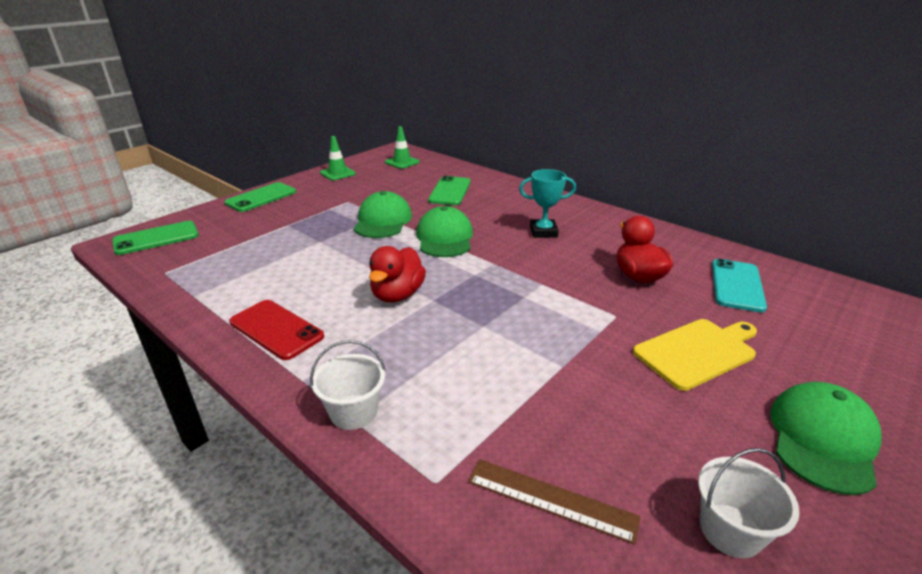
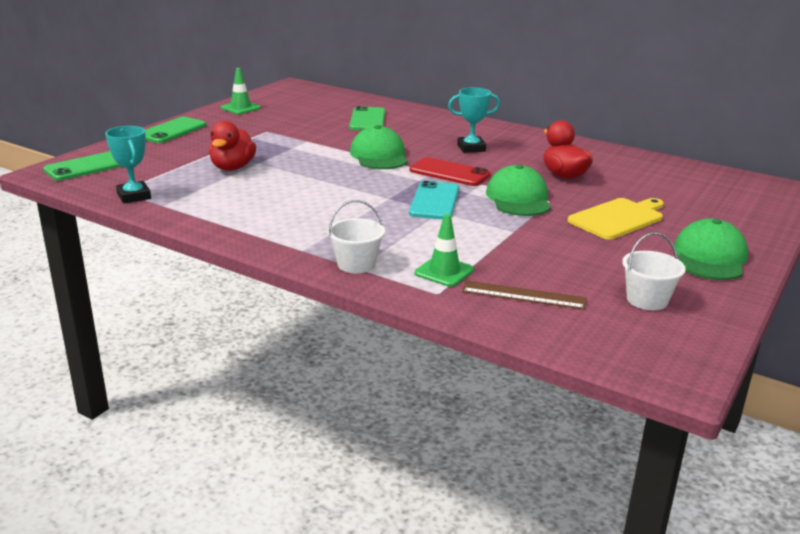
camera: 10 degrees left, 5 degrees down
(173, 281) = (134, 196): none -> turquoise trophy
(276, 329) = (258, 223): red phone -> red phone (449, 172)
(383, 221) = (312, 145): green cap -> green cap (518, 198)
(397, 295) = (355, 196): red duck -> red duck (232, 168)
(402, 162) = (305, 96): green traffic cone -> green traffic cone (444, 272)
(737, 285) = (647, 177): turquoise phone -> turquoise phone (434, 201)

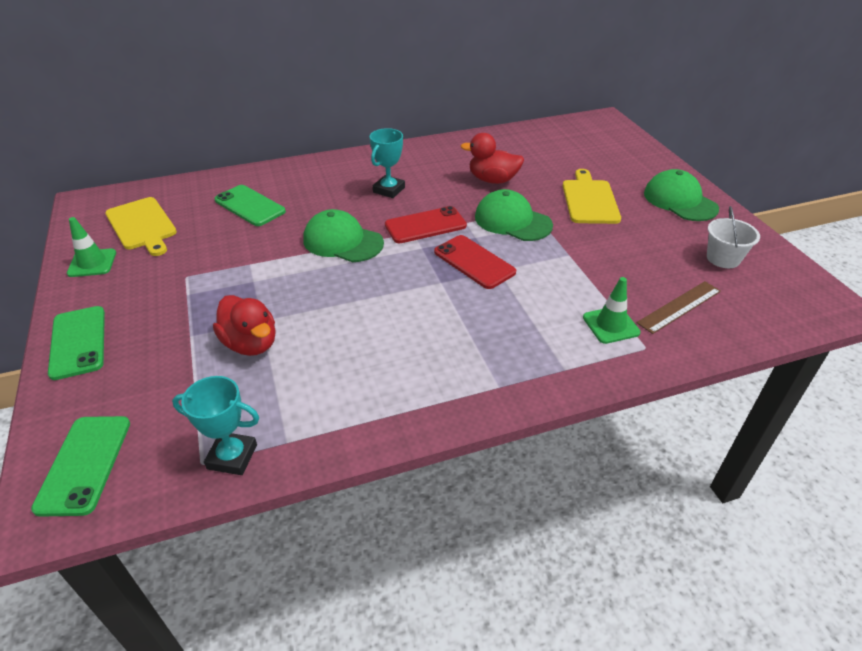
camera: 50 degrees left, 15 degrees up
(295, 104) = (142, 225): none -> yellow cutting board
(356, 264) = (557, 367): white bucket -> none
(434, 201) = (474, 262): turquoise phone -> red phone

